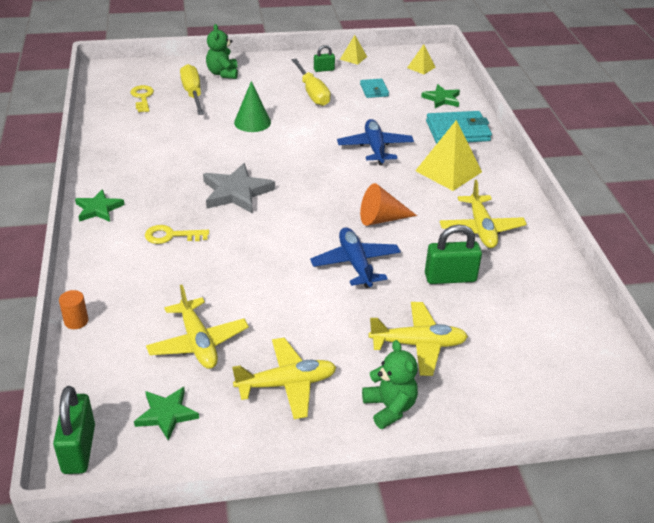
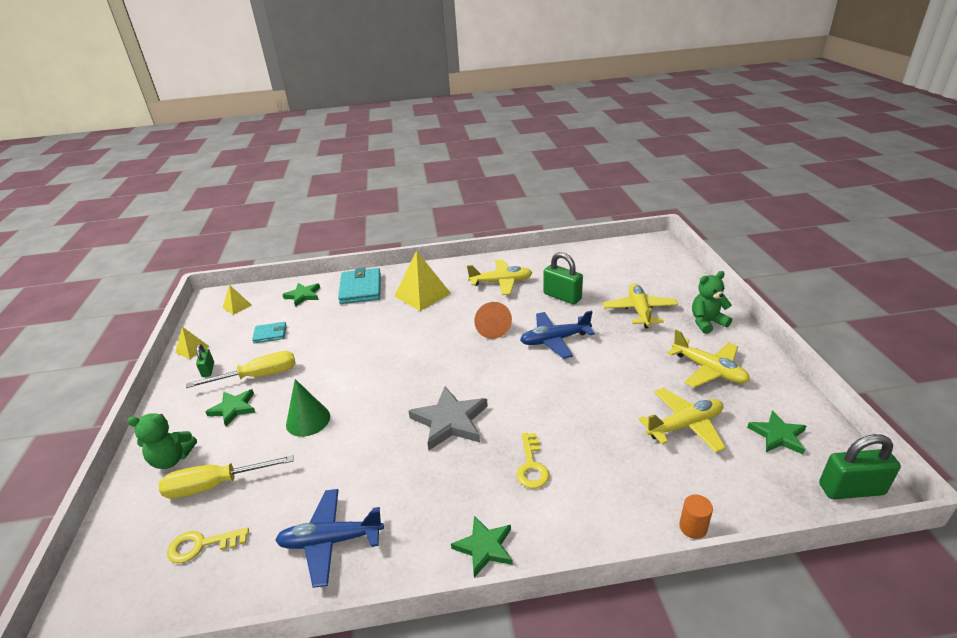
camera: 85 degrees left, 5 degrees down
(272, 88) = (233, 408): none -> green star
(286, 384) = (709, 370): yellow plane -> yellow plane turned 150 degrees clockwise
(375, 148) = (380, 332): blue plane -> blue plane (331, 541)
(450, 278) = (562, 296): green padlock -> green padlock turned 45 degrees counterclockwise

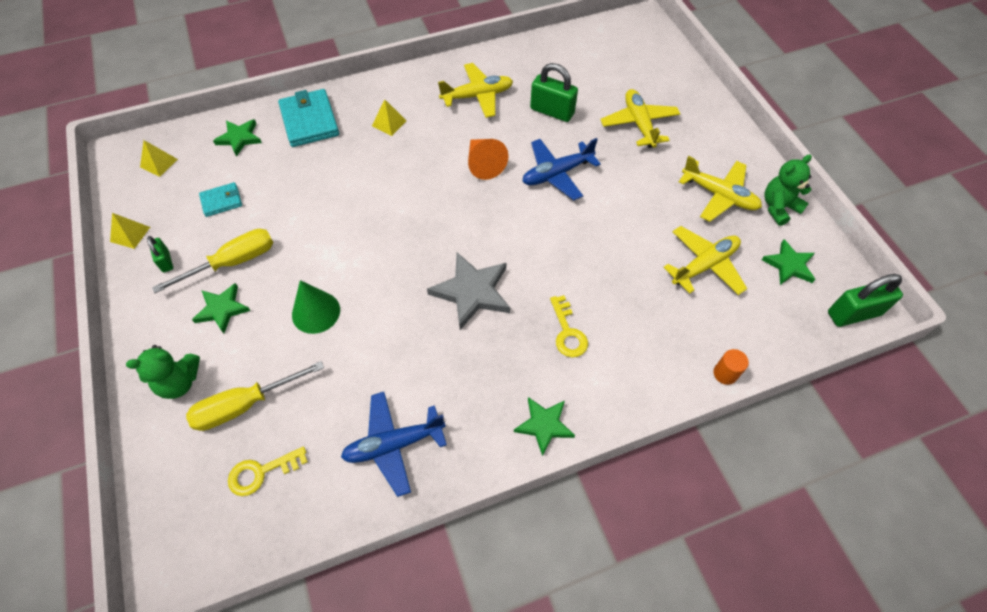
camera: 15 degrees left, 25 degrees up
(422, 294) = (389, 123): yellow pyramid -> yellow pyramid, size x0.52
(707, 322) = (710, 133): green teddy bear -> green teddy bear (778, 207)

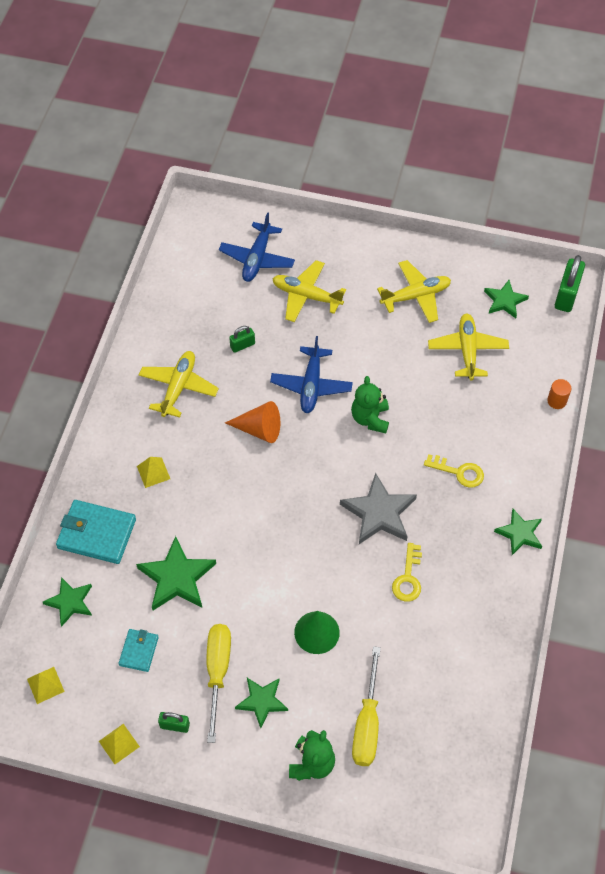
camera: 55 degrees left, 0 degrees up
(262, 472) = (432, 737): yellow key -> yellow key (408, 578)
(304, 188) = (176, 577): none -> green star
(394, 444) = (470, 637): blue plane -> blue plane (257, 258)
(552, 111) = (242, 345): green padlock -> green padlock, size x0.56
(778, 207) = (454, 269): green teddy bear -> green teddy bear (370, 418)

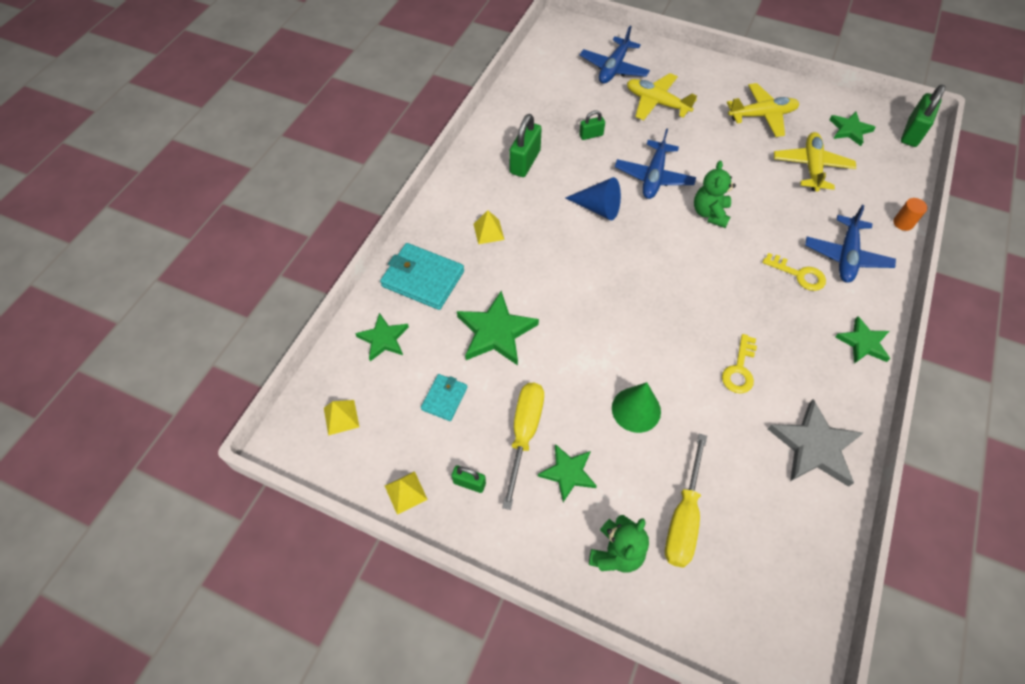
camera: 10 degrees right, 0 degrees up
(178, 387) = (525, 162): yellow plane -> green padlock
(259, 429) = (598, 208): orange cone -> blue cone
(379, 513) = (712, 301): grey star -> grey star (814, 446)
(503, 445) = (846, 256): none -> blue plane

